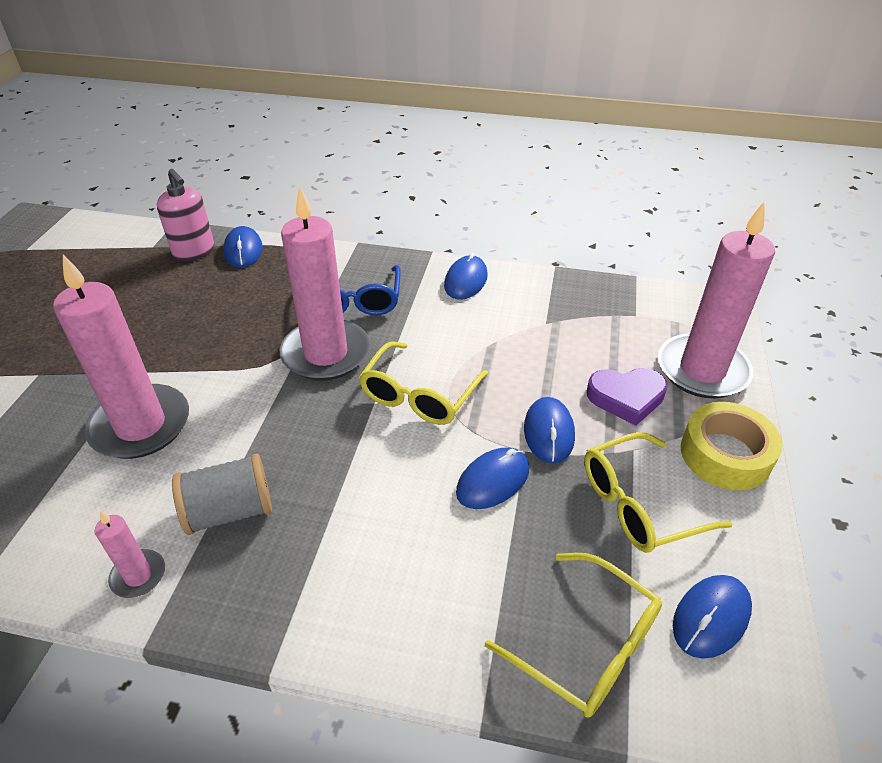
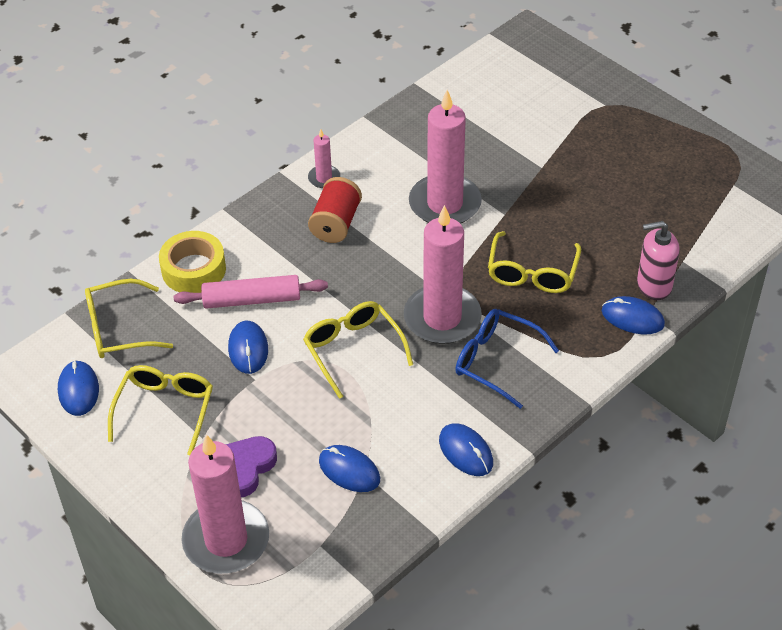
camera: 125 degrees right, 5 degrees up
(221, 321) = (532, 273): none -> yellow glasses
(229, 511) = (336, 223): grey spool -> red spool
(419, 522) = (252, 299): none -> pink rolling pin
(548, 432) = (257, 401): blue mouse -> blue mouse (349, 470)
(725, 454) = (151, 486): yellow tape -> yellow tape (193, 269)

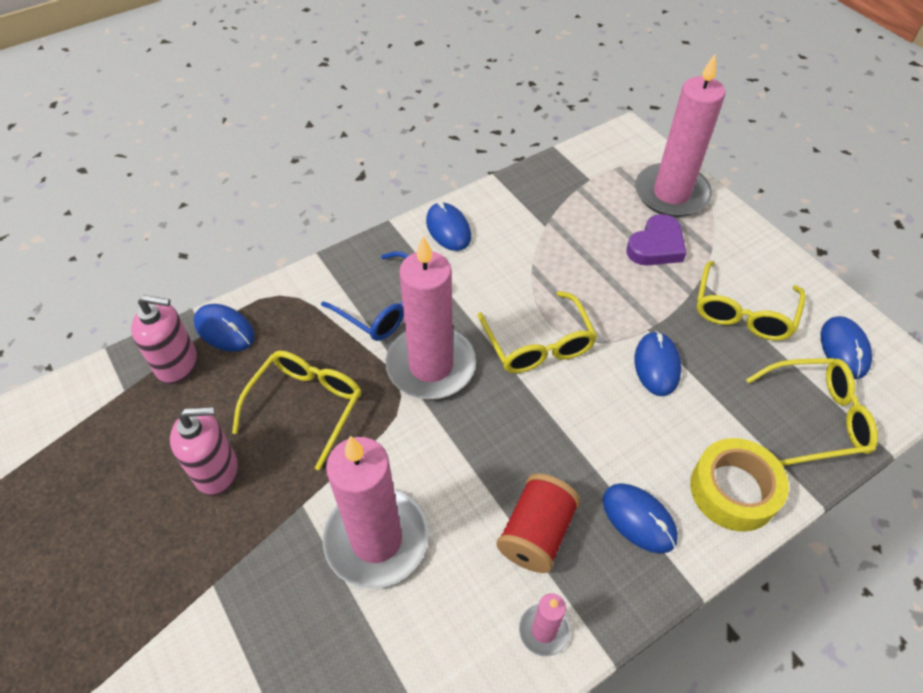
camera: 170 degrees left, 5 degrees up
(252, 299) = (654, 430): pink rolling pin -> none
(349, 470) = (558, 230): blue mouse -> blue mouse (639, 519)
(576, 222) = (217, 471): none -> pink soap dispenser

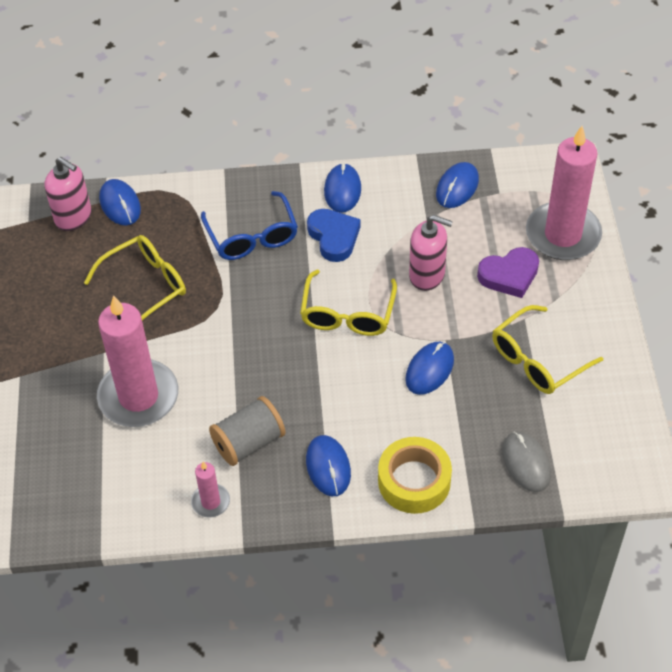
camera: 30 degrees right, 0 degrees up
(217, 471) = (60, 305): pink soap dispenser -> pink soap dispenser (427, 275)
(431, 365) = (254, 295): pink candle -> none
(471, 275) = (334, 237): none -> blue heart
(536, 533) = (248, 442): red spool -> grey spool
(816, 417) = (526, 463): yellow glasses -> grey mouse
(844, 349) = (599, 425): blue mouse -> blue mouse (457, 187)

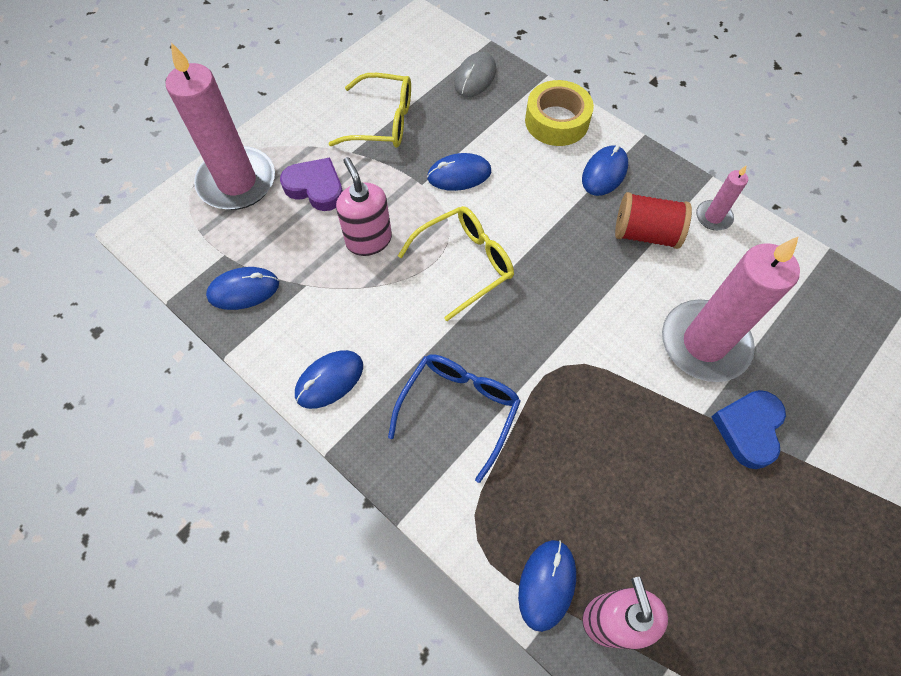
camera: 135 degrees left, 10 degrees up
(146, 286) = (606, 450): yellow glasses -> none
(248, 442) = (645, 234): grey spool -> red spool
(334, 237) = (394, 340): blue heart -> blue heart (748, 429)

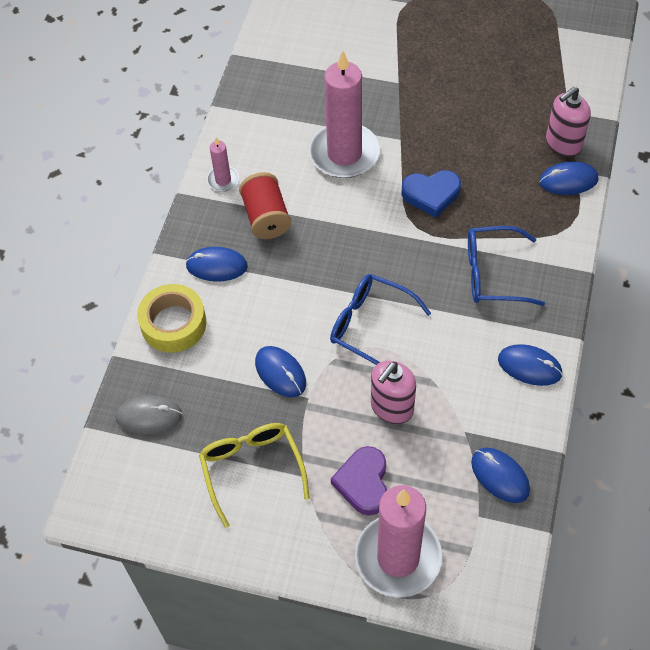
camera: 115 degrees left, 5 degrees down
(465, 263) = (370, 325): yellow glasses -> blue glasses
(748, 429) = (395, 114): blue heart -> blue heart (431, 194)

